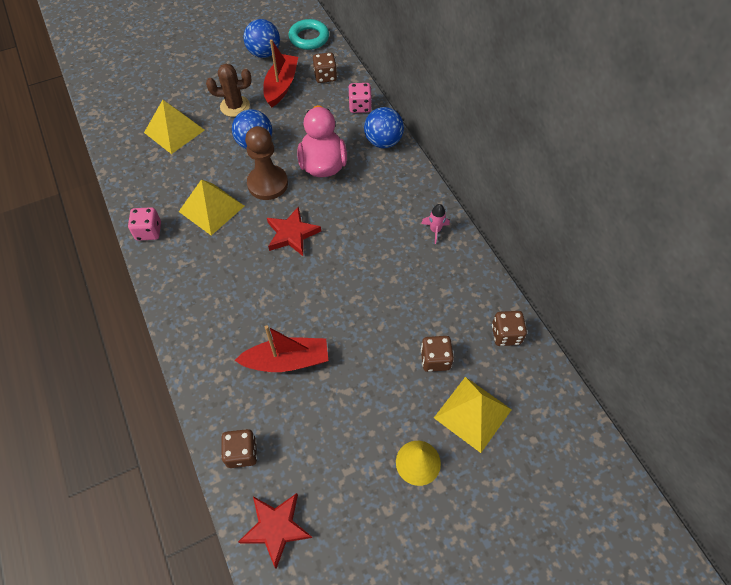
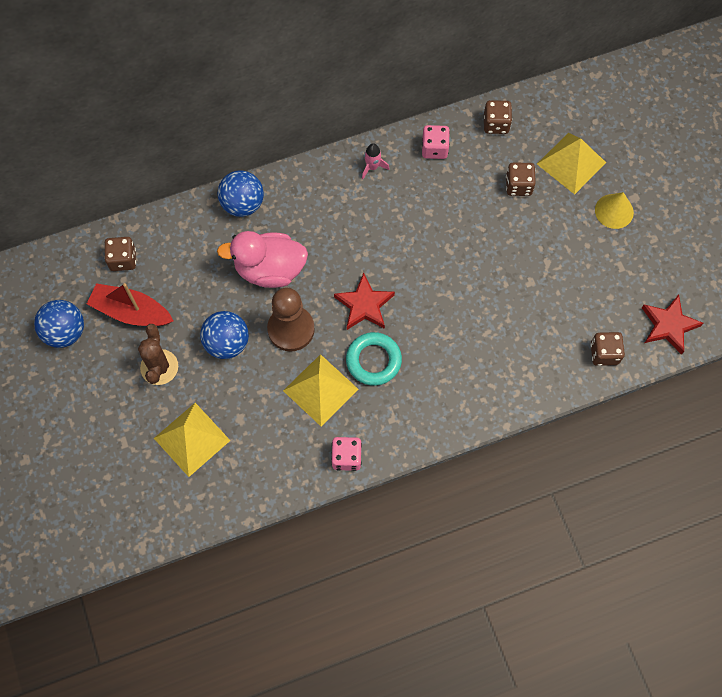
camera: 85 degrees left, 10 degrees up
(287, 361) = (514, 313): red boat -> none
(309, 38) = (45, 276): turquoise ring -> turquoise ring (373, 360)
(360, 106) = (182, 224): pink dice -> pink dice (434, 149)

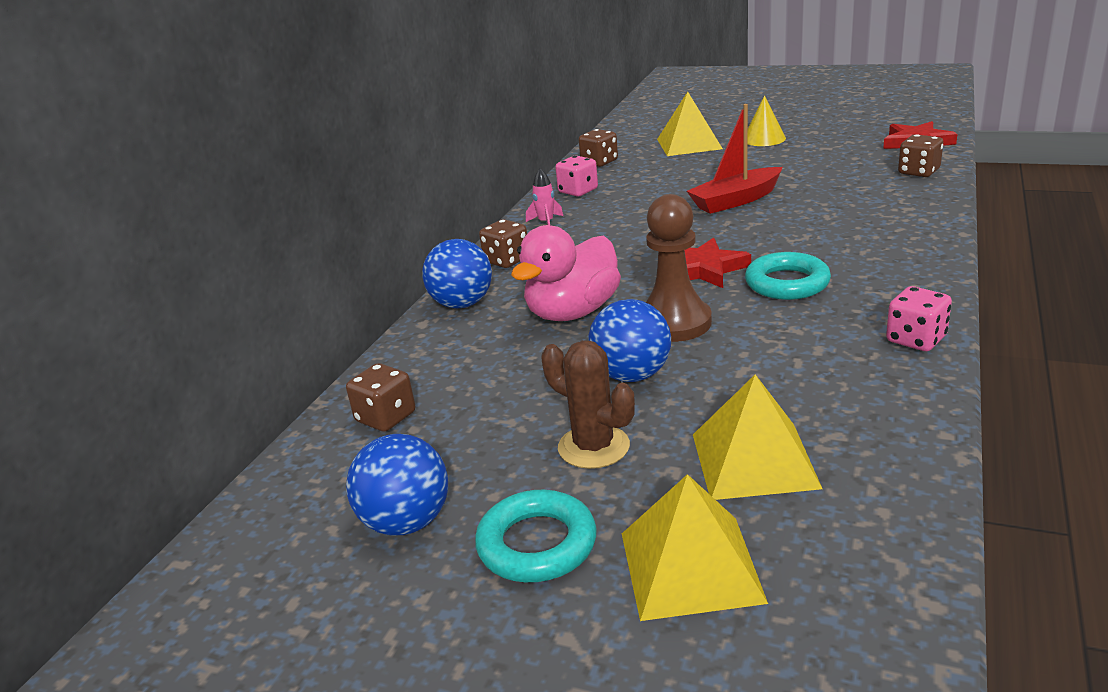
camera: 45 degrees left, 40 degrees down
(85, 391) = (537, 544): none -> turquoise ring
(131, 312) = (471, 440): red boat -> red boat (735, 200)
(320, 389) = (788, 328): yellow pyramid -> yellow pyramid (690, 566)
(518, 185) = (678, 167): brown dice -> brown dice (506, 260)

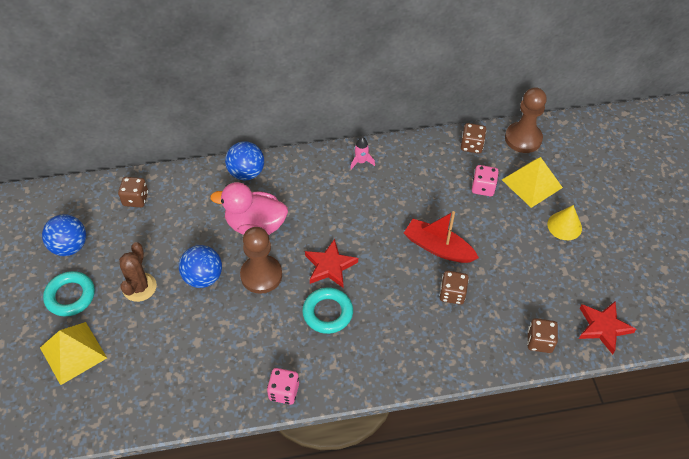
camera: 55 degrees right, 25 degrees up
(506, 260) = (303, 167): brown dice -> brown dice (452, 294)
(578, 191) = (416, 156): pink dice -> pink dice (483, 187)
(621, 138) = (523, 139): none -> brown pawn
(754, 460) = (149, 351): yellow pyramid -> none

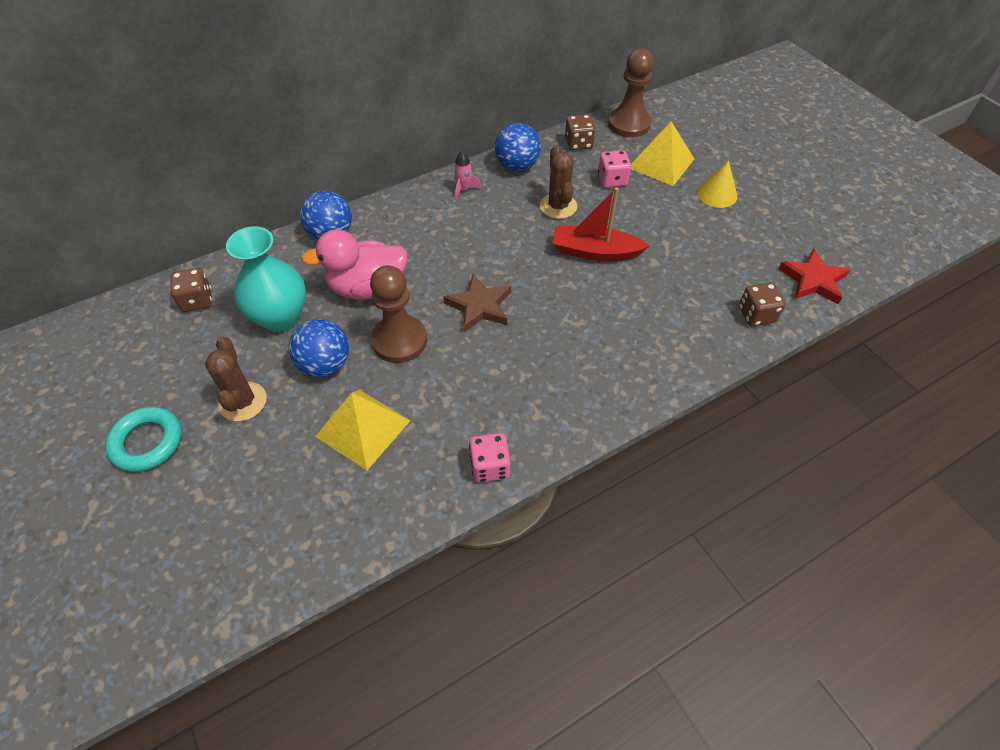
camera: 20 degrees left, 0 degrees up
(70, 246) = (124, 381): blue ball -> blue ball (517, 166)
(73, 352) = (177, 513): yellow pyramid -> yellow pyramid (363, 428)
(187, 230) = (281, 318): none -> turquoise vase
(327, 313) = (501, 358): turquoise ring -> none
(330, 266) = (479, 306): red star -> brown star
(428, 199) = (558, 206): none -> brown cactus
(452, 294) = (635, 294): brown dice -> none

